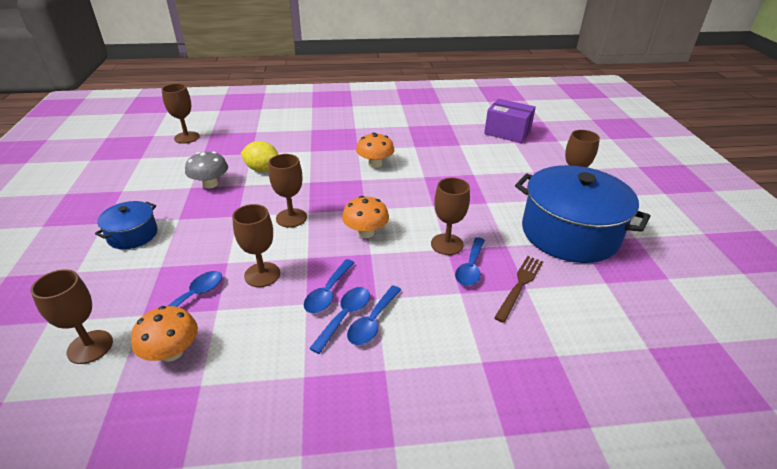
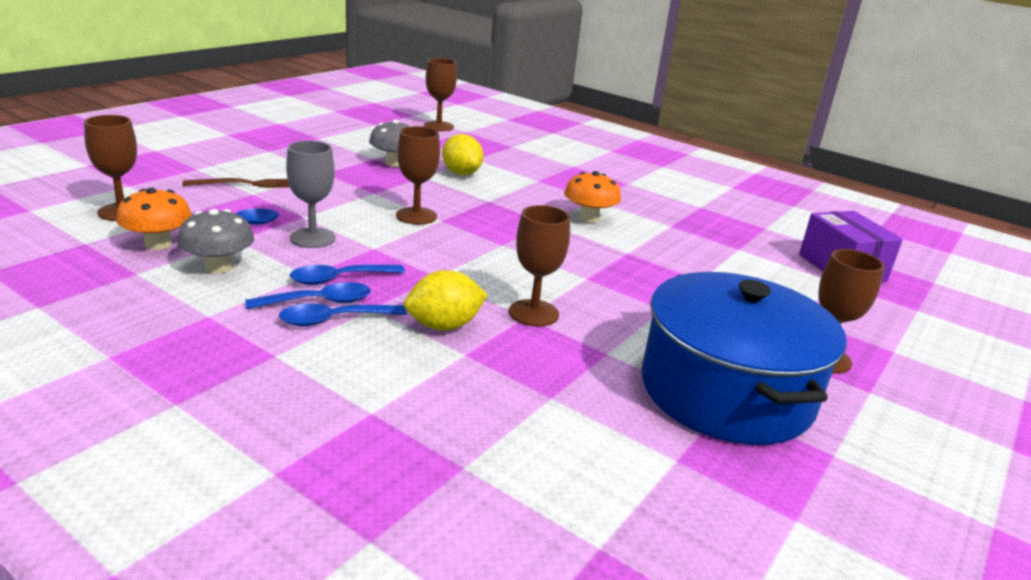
camera: 40 degrees right, 10 degrees down
(132, 235) = (272, 166): blue pot -> none
(245, 338) = (219, 267): none -> grey mushroom
(262, 274) = (312, 238): brown goblet -> grey goblet
(366, 232) = (464, 260): orange mushroom -> none
(425, 283) = (444, 326): none -> yellow lemon
(470, 268) = (519, 344): blue spoon -> none
(520, 285) = (547, 390): brown fork -> brown fork (249, 184)

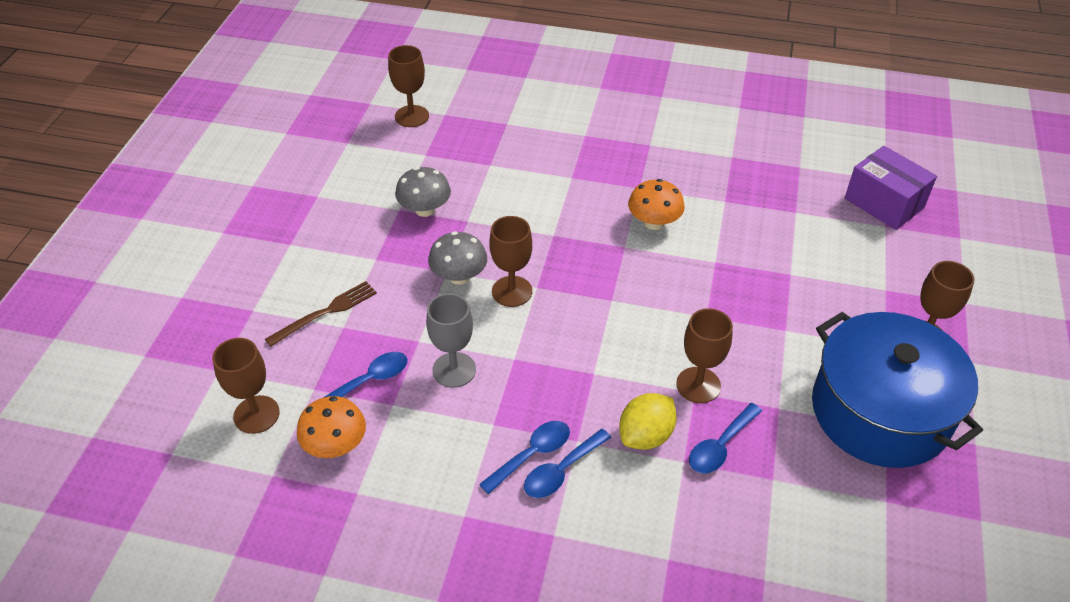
camera: 20 degrees left, 20 degrees up
(219, 267) = (415, 450): grey mushroom -> grey mushroom (459, 276)
(339, 279) = (523, 416): blue spoon -> blue spoon (720, 446)
(461, 173) = (497, 198): yellow lemon -> none

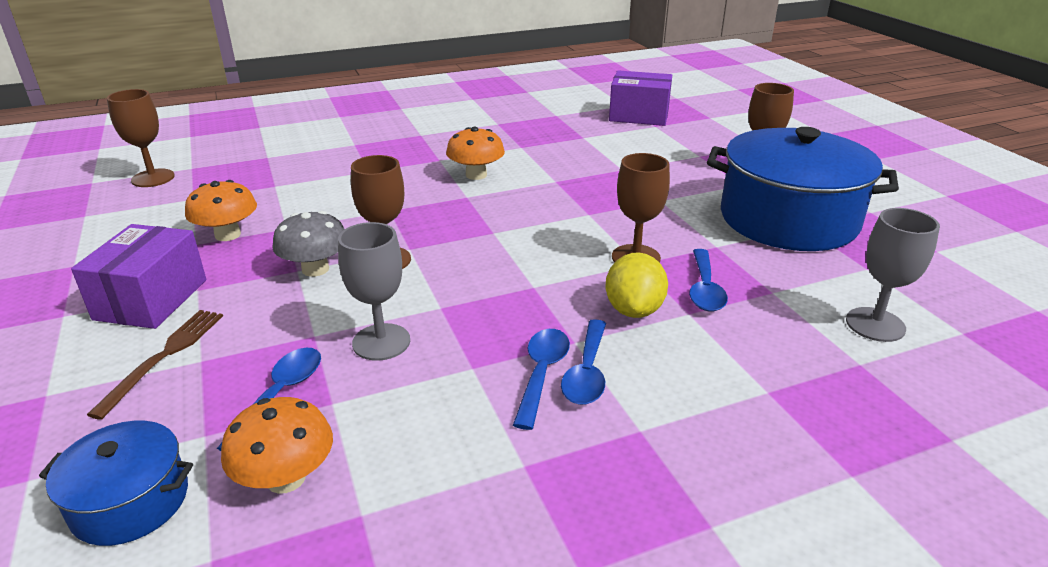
camera: 35 degrees left, 15 degrees down
(256, 414) = (130, 501): brown goblet -> blue pot
(344, 255) = (151, 299): none -> purple box
(425, 209) = (227, 235): grey mushroom -> orange mushroom
(820, 555) = (875, 324): none -> grey goblet

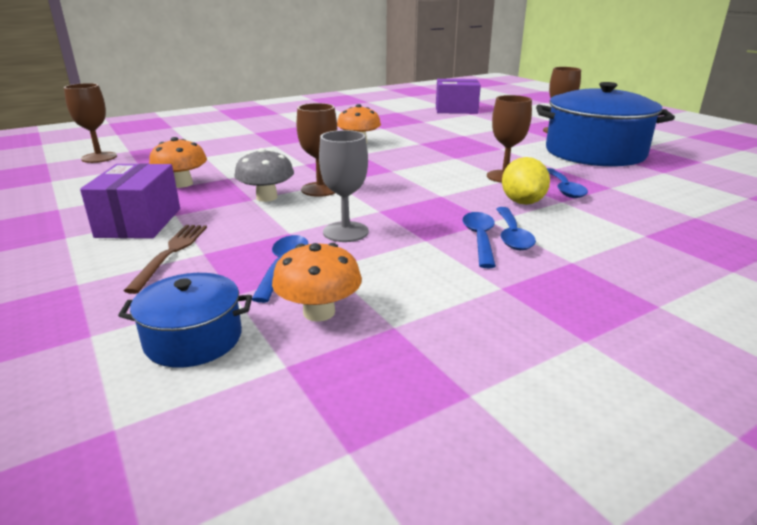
camera: 10 degrees left, 5 degrees down
(875, 324) = (690, 198): grey goblet -> none

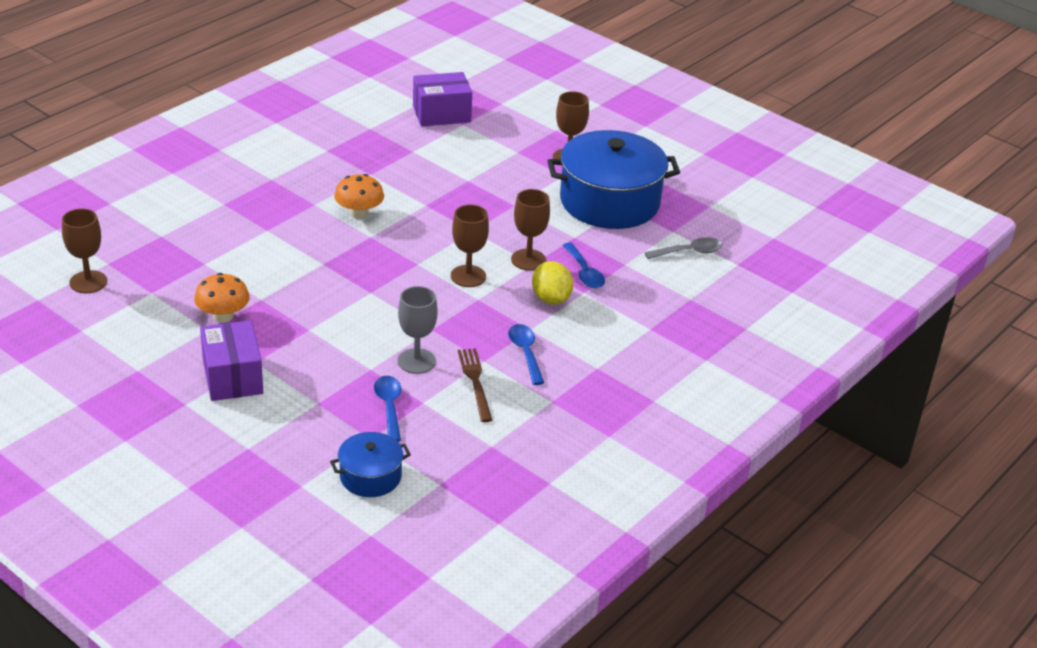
camera: 20 degrees left, 10 degrees up
(171, 253) = (292, 408): brown fork -> brown fork (475, 382)
(266, 197) = (321, 325): grey mushroom -> none
(319, 312) = (438, 443): orange mushroom -> none
(320, 189) = (363, 305): brown goblet -> brown goblet (468, 276)
(512, 236) = (550, 345): blue spoon -> none
(685, 185) = (689, 252): none -> grey spoon

